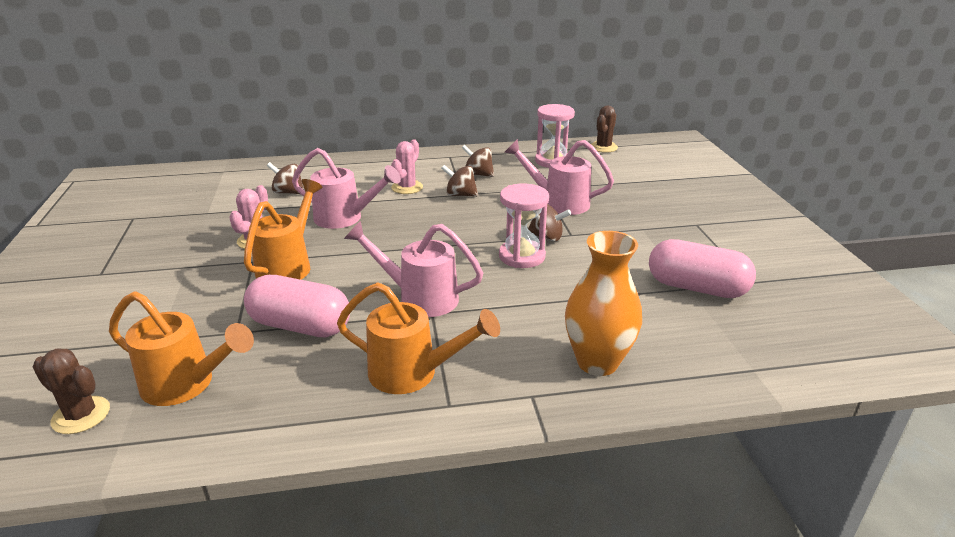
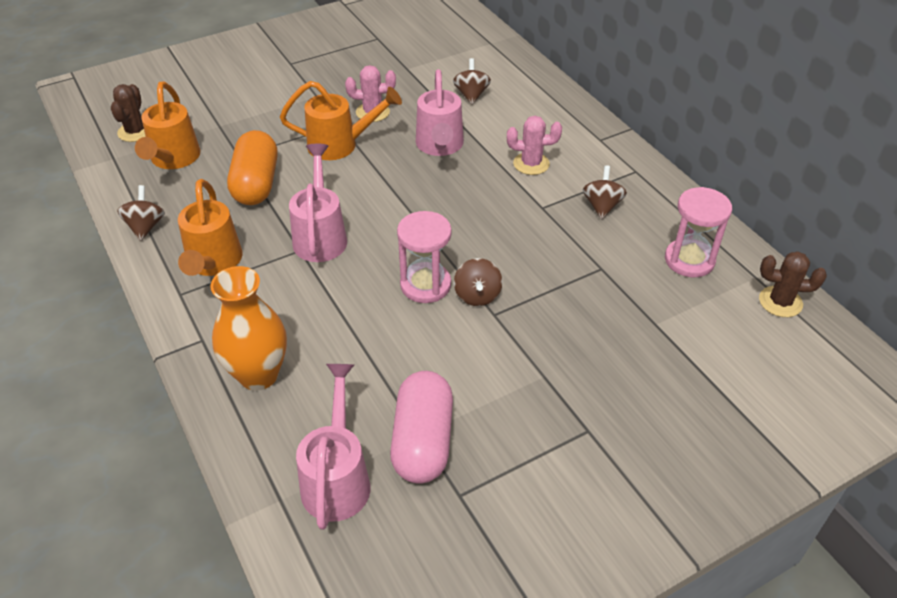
camera: 70 degrees right, 15 degrees up
(300, 326) = (256, 184): pink capsule -> orange capsule
(460, 195) = (539, 206): brown spinning top -> brown spinning top (145, 227)
(559, 203) = (569, 289): pink watering can -> pink watering can (337, 478)

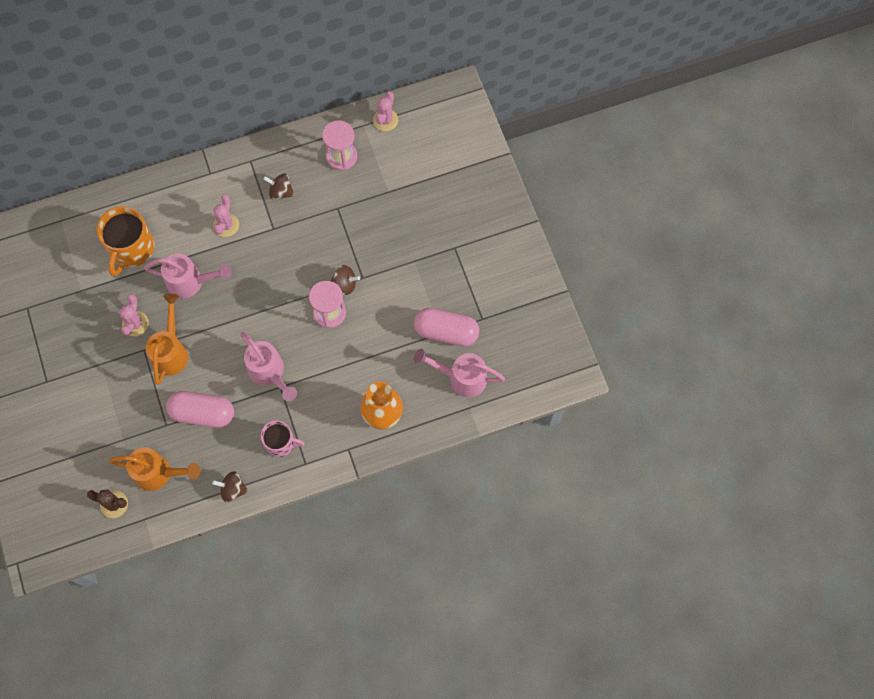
camera: 80 degrees left, 25 degrees up
(213, 263) = (281, 443): orange watering can -> pink mug
(256, 184) = (203, 413): orange capsule -> pink capsule
(320, 236) = (269, 372): pink watering can -> pink watering can turned 135 degrees counterclockwise
(471, 95) = (131, 249): brown spinning top -> orange mug
(780, 302) = (385, 120): brown cactus -> pink cactus

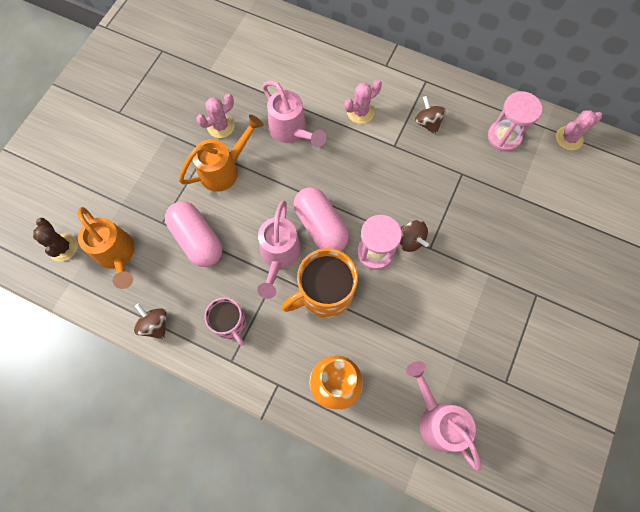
camera: 45 degrees right, 0 degrees up
(131, 249) = (274, 71): orange mug -> orange mug (324, 293)
(446, 332) = (461, 363): pink capsule -> pink capsule (320, 226)

